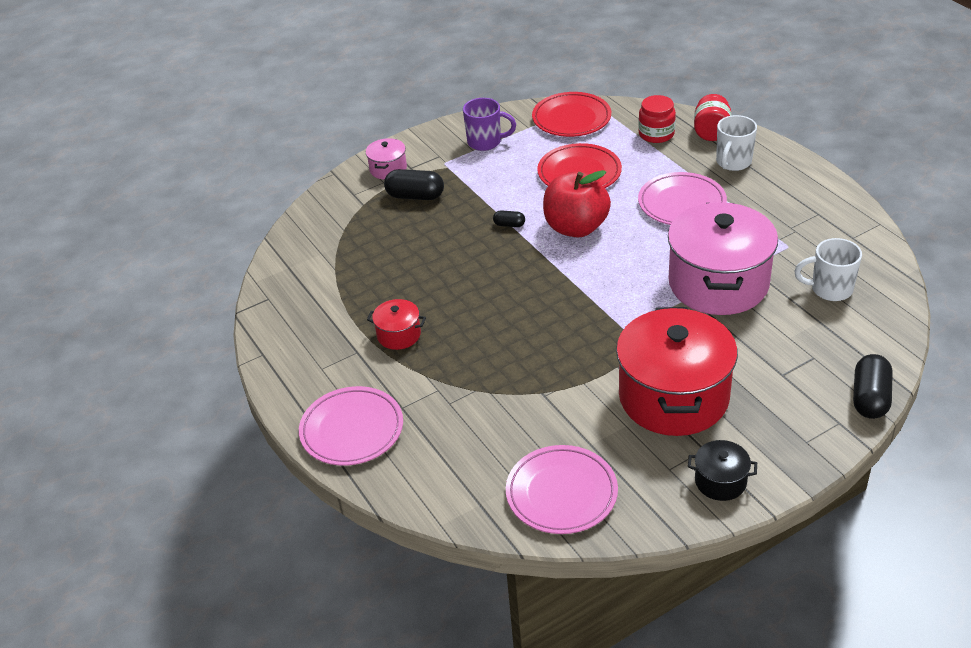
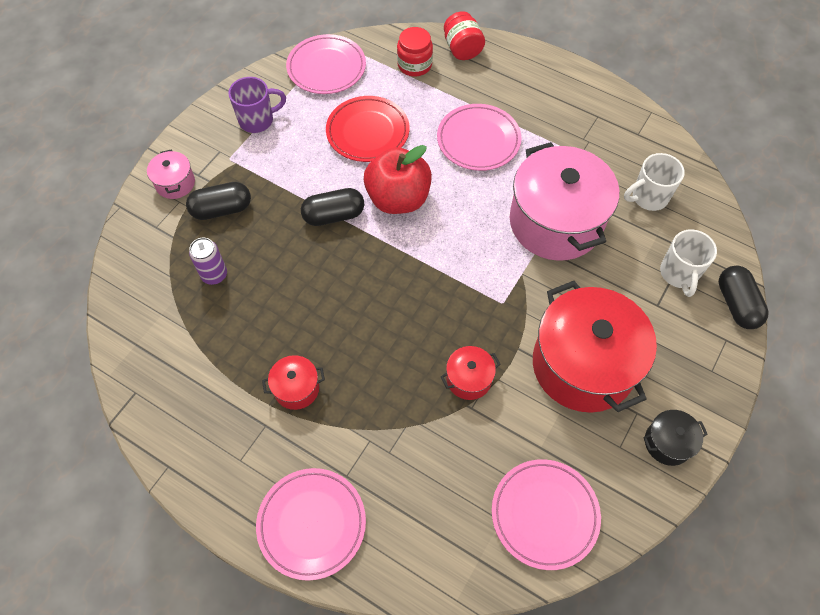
camera: 30 degrees left, 20 degrees up
(380, 239) = (214, 275): none -> purple can
(509, 225) = (334, 215): black capsule -> black capsule, size x1.92
(555, 374) = (469, 379): none -> red pot
(571, 118) = (326, 68): red plate -> pink plate
(733, 162) = (498, 79): white mug -> white mug (679, 274)

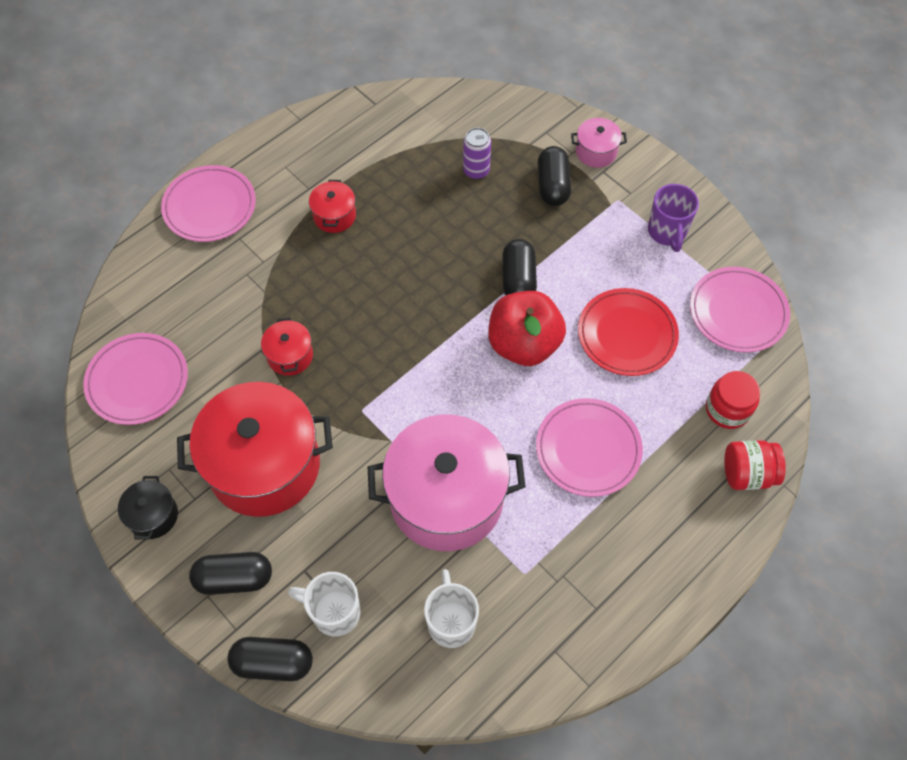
camera: 105 degrees right, 0 degrees up
(688, 355) = (234, 578): none -> black capsule

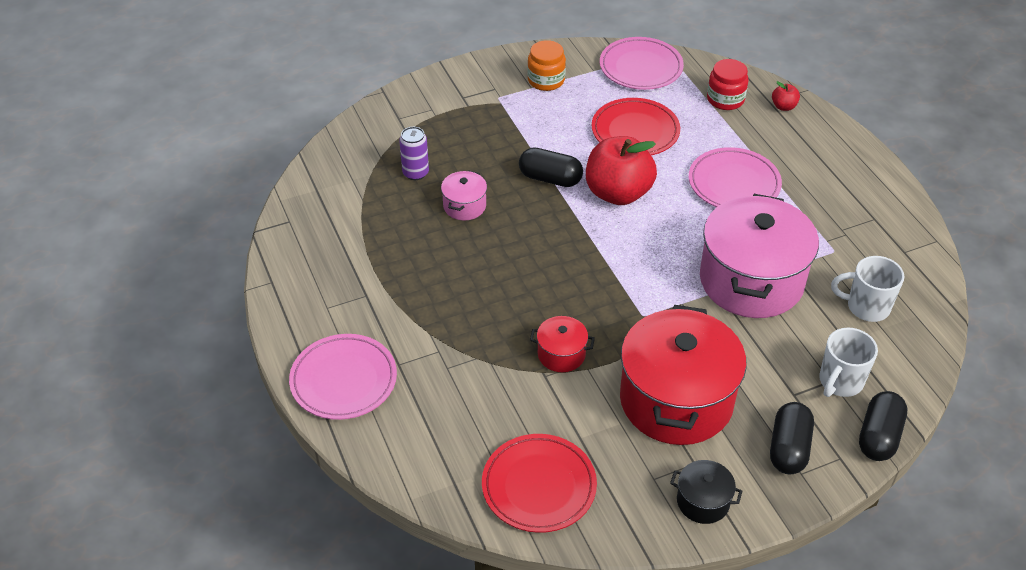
camera: 70 degrees left, 15 degrees down
(138, 381) = (539, 486): pink plate -> red plate
(334, 216) = (412, 283): red pot -> none
(553, 186) = (461, 130): black capsule -> none
(596, 152) = (439, 95): pink pot -> pink pot (464, 206)
(667, 232) = (546, 80): purple mug -> orange jar
(747, 474) = (783, 106): red jar -> red apple

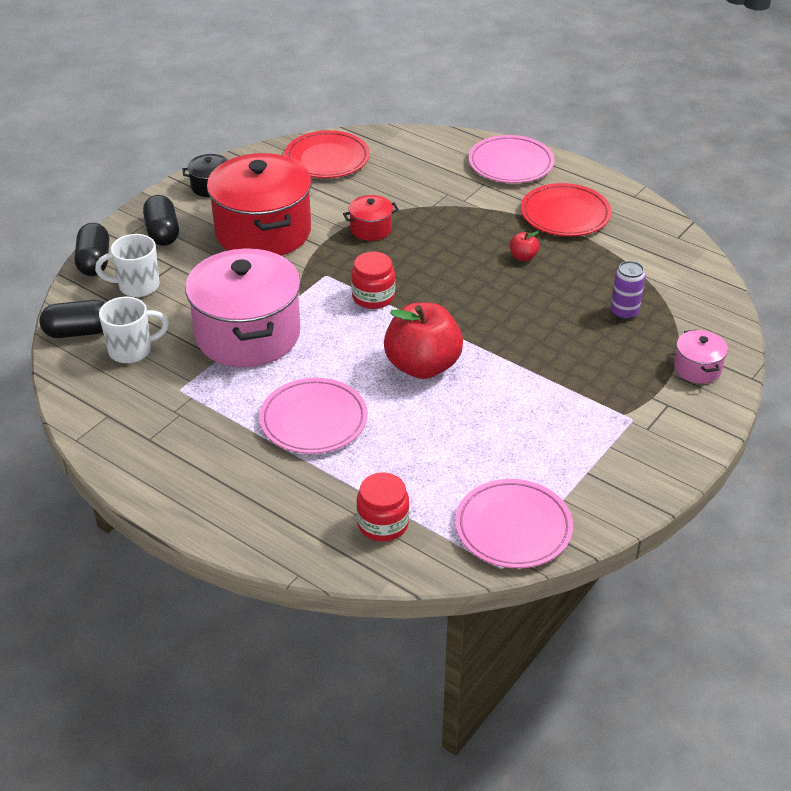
camera: 150 degrees right, 5 degrees down
(464, 206) = (550, 301): pink pot -> pink pot (697, 368)
(546, 80) = (604, 462): orange jar -> none
(550, 179) = (498, 355): black capsule -> black capsule (79, 332)
(614, 273) = (373, 297): none -> red jar
(635, 131) = (455, 439): red plate -> red plate (565, 214)
(783, 106) = (307, 543): red apple -> red apple (523, 257)
(840, 382) = (137, 286): white mug -> white mug turned 105 degrees counterclockwise

